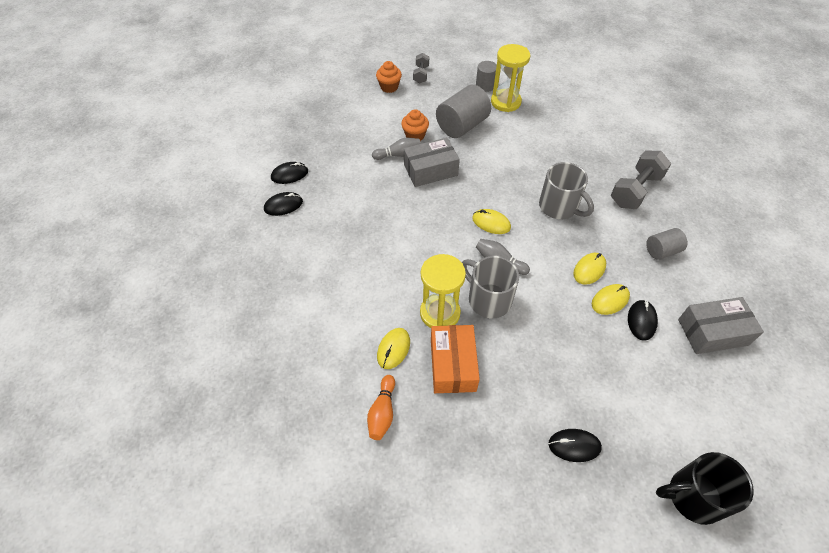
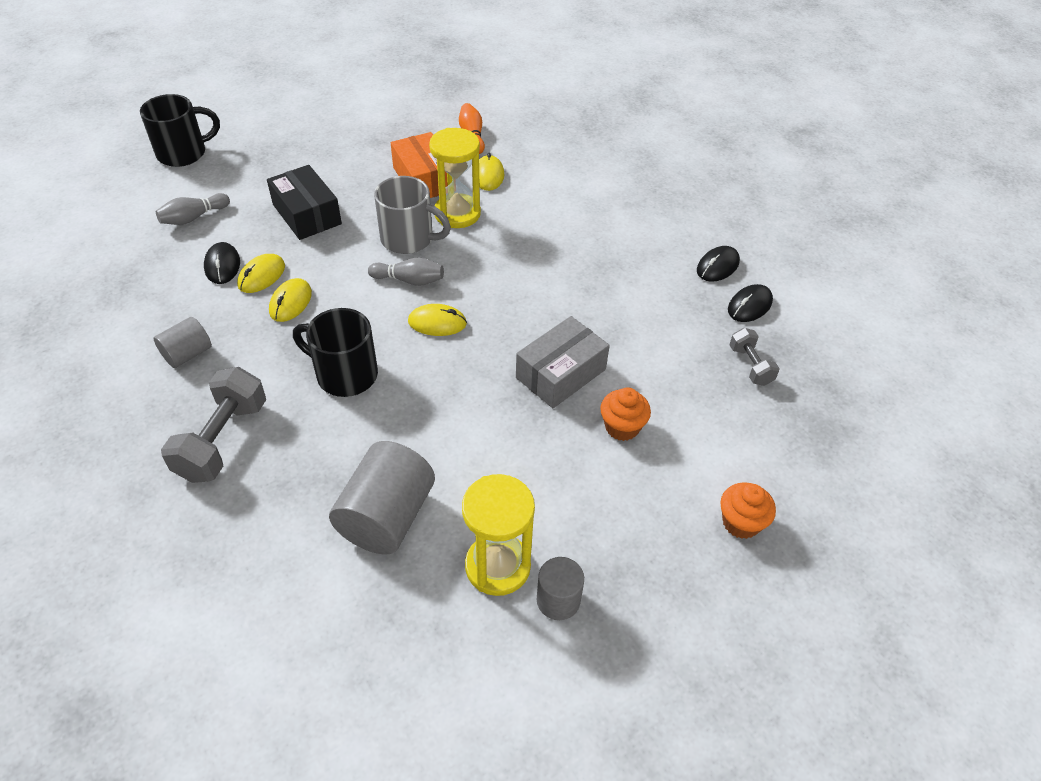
camera: 155 degrees right, 5 degrees down
(398, 155) = (624, 384): grey bowling pin -> grey bowling pin (193, 217)
(421, 74) = (705, 583): grey dumbbell -> grey dumbbell (750, 366)
(462, 126) = (554, 475): grey cylinder -> grey cylinder (386, 516)
(559, 207) = (345, 374): grey mug -> black mug
(567, 355) = (307, 214): none -> black box
(574, 446) = (292, 157): black mouse -> none
(712, 332) = (135, 276): grey box -> none

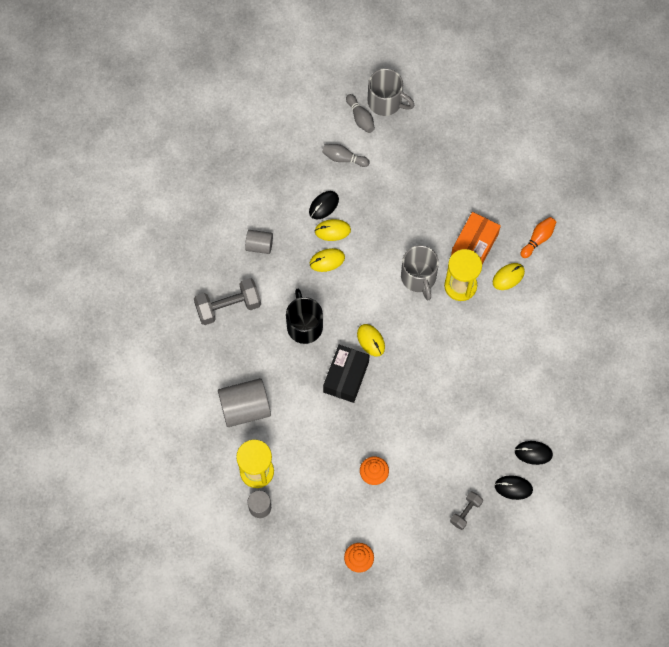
camera: 55 degrees right, 20 degrees up
(183, 153) = (386, 102): black mug -> grey mug
(307, 214) = (393, 210): black box -> black box (346, 377)
(409, 280) = (389, 303): grey bowling pin -> grey bowling pin (360, 118)
(561, 373) = (385, 423): grey box -> none

